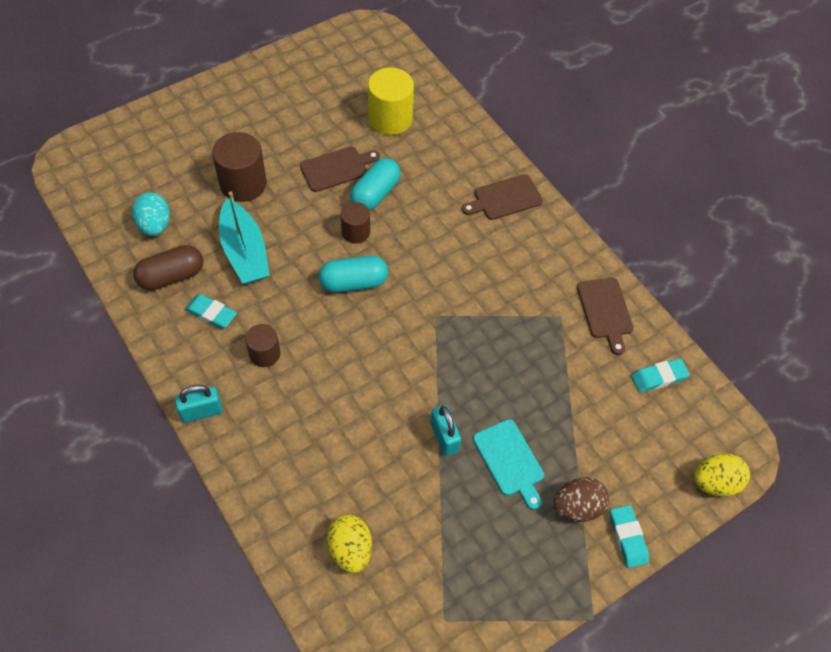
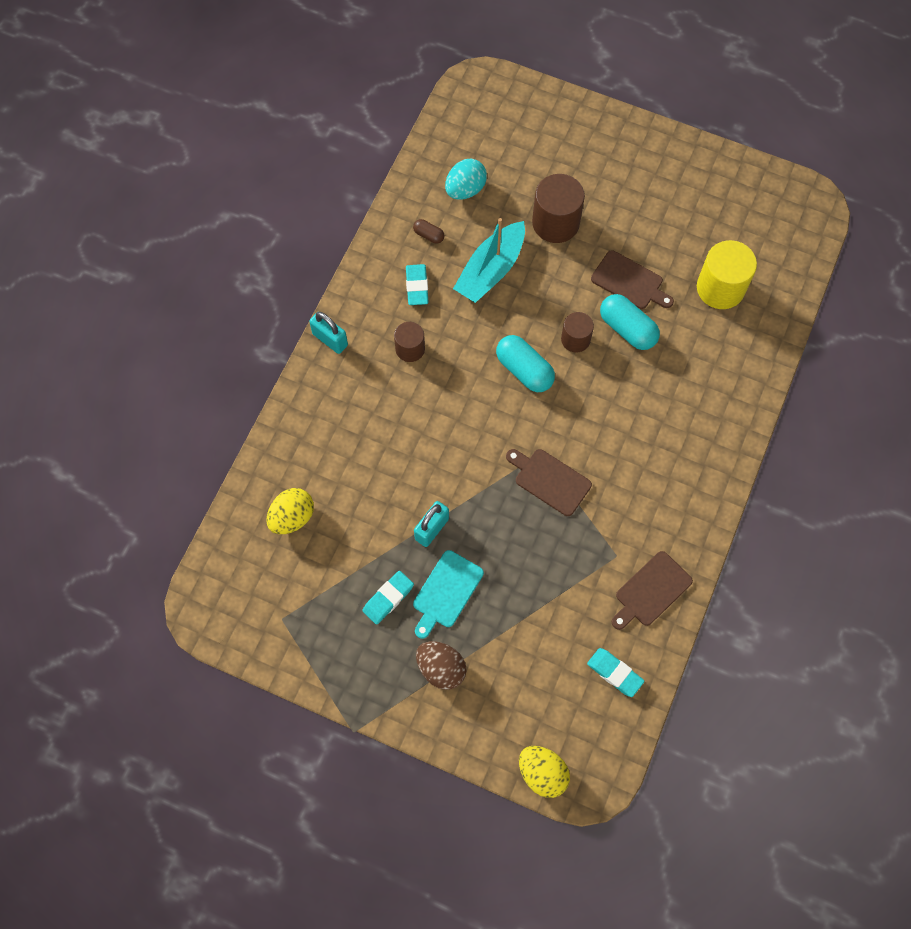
camera: 60 degrees right, 10 degrees up
(171, 276) = (428, 235): brown capsule -> brown capsule, size x0.51
(375, 194) = (627, 329): turquoise capsule -> turquoise capsule turned 45 degrees clockwise
(505, 198) = (709, 437): brown cutting board -> brown cutting board (550, 480)
(627, 537) = (441, 724): turquoise eraser -> turquoise eraser (388, 598)

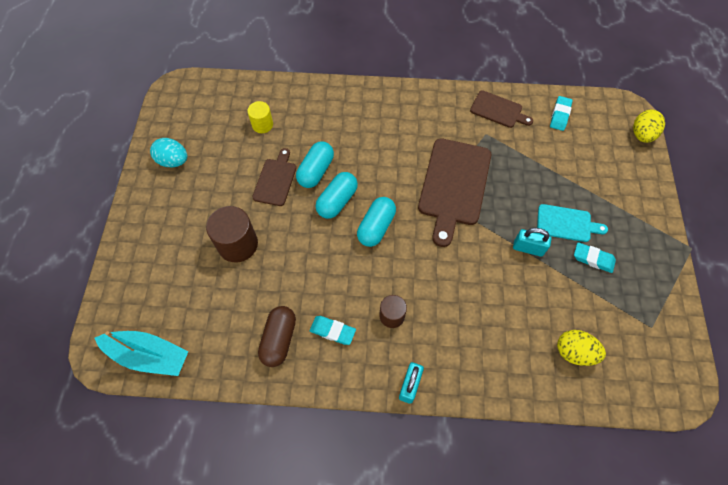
camera: 110 degrees left, 5 degrees down
(417, 287) = (332, 331): turquoise eraser -> turquoise eraser turned 45 degrees clockwise
(428, 235) = (279, 339): brown capsule -> brown capsule, size x1.95
(441, 668) = (618, 209): brown egg -> none
(465, 189) = (223, 325): turquoise egg -> turquoise egg (173, 161)
(491, 270) = (297, 278): turquoise boat -> turquoise boat (148, 355)
(550, 480) = (454, 185): brown cutting board -> brown cutting board, size x1.82
(575, 339) = (337, 201): brown cylinder -> turquoise capsule
(720, 288) = (262, 125): yellow cylinder -> yellow cylinder, size x0.60

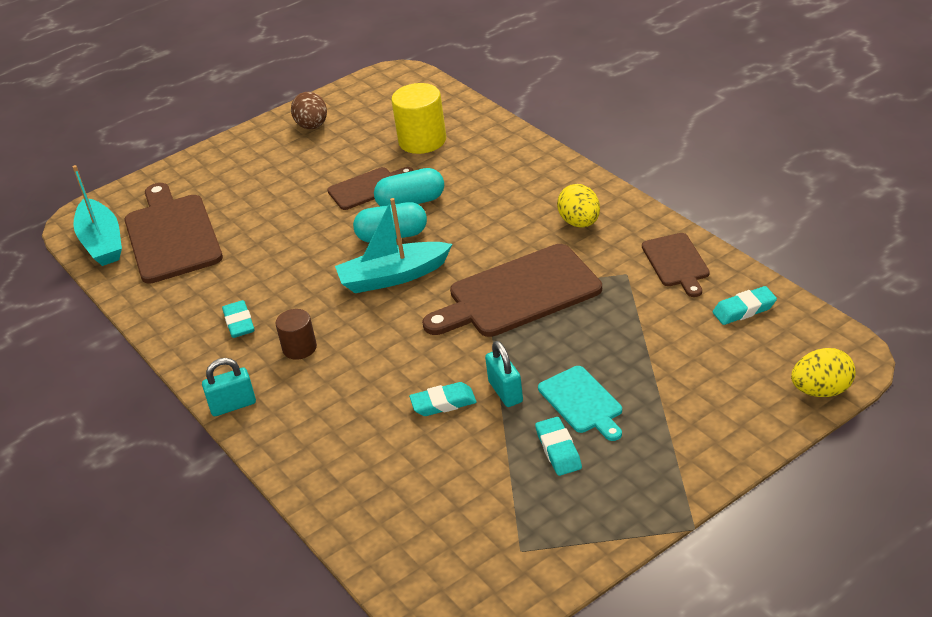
camera: 55 degrees right, 25 degrees down
(173, 161) = (312, 126): turquoise egg -> brown egg
(194, 310) = (172, 235): none -> brown cutting board
(238, 244) = (267, 214): brown cylinder -> none
(262, 125) = (422, 141): yellow cylinder -> yellow cylinder, size x1.68
(279, 339) = (194, 298): brown capsule -> none
(376, 227) = (393, 277): turquoise capsule -> turquoise boat
(510, 281) = (443, 403): none -> turquoise eraser
(574, 352) = (407, 502): yellow egg -> yellow egg (580, 223)

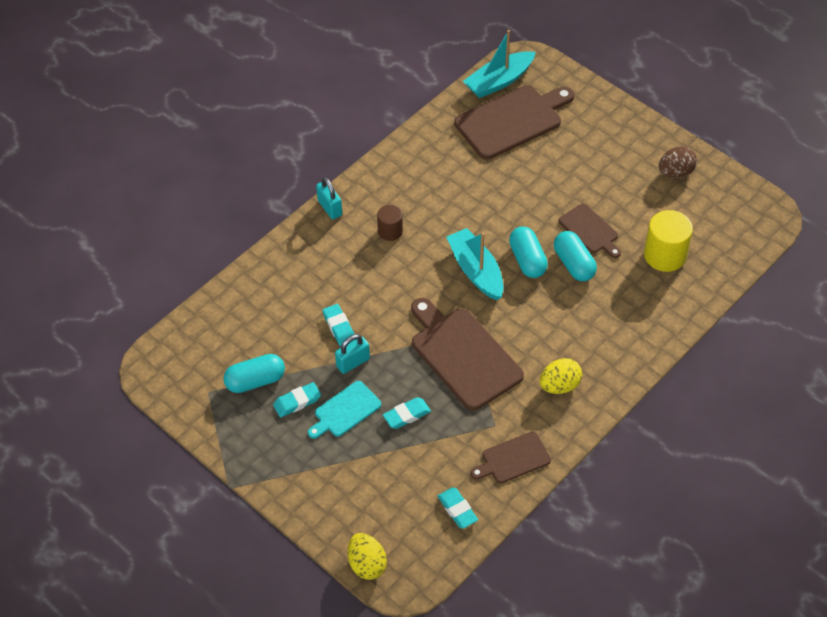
camera: 75 degrees right, 15 degrees up
(239, 323) = (414, 189): turquoise eraser -> turquoise eraser (406, 415)
(513, 494) = (255, 381): none -> turquoise capsule

